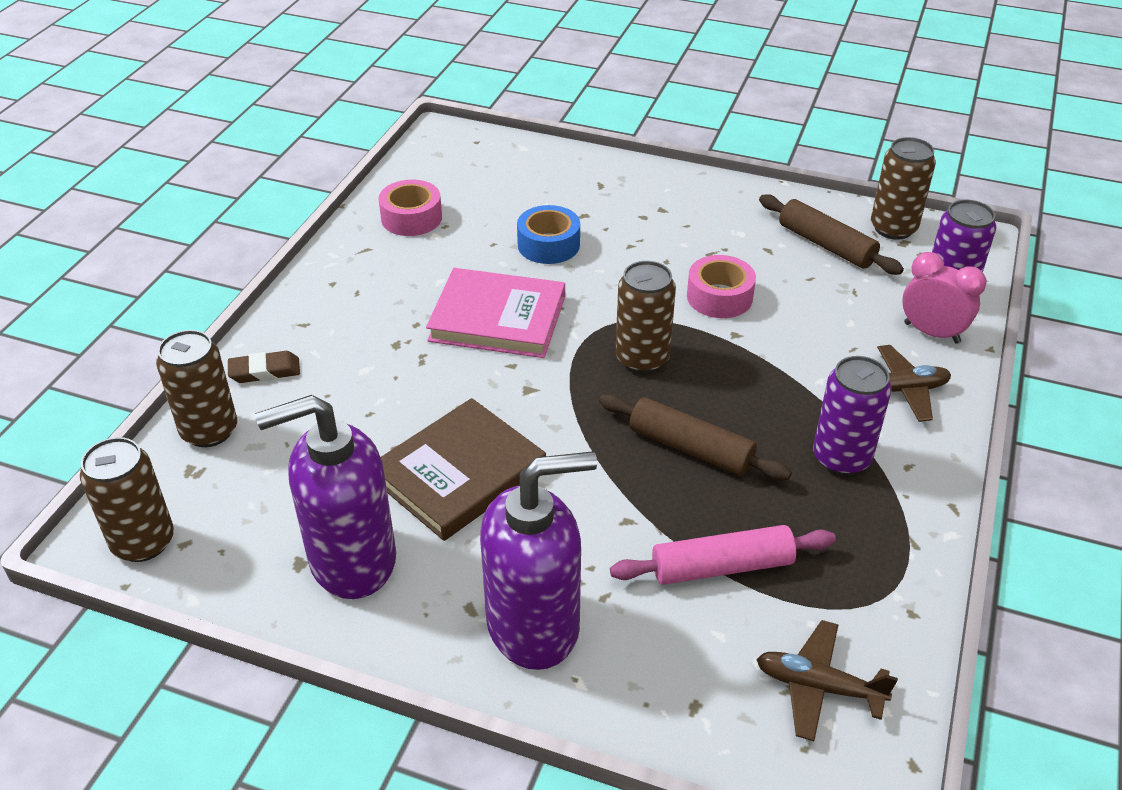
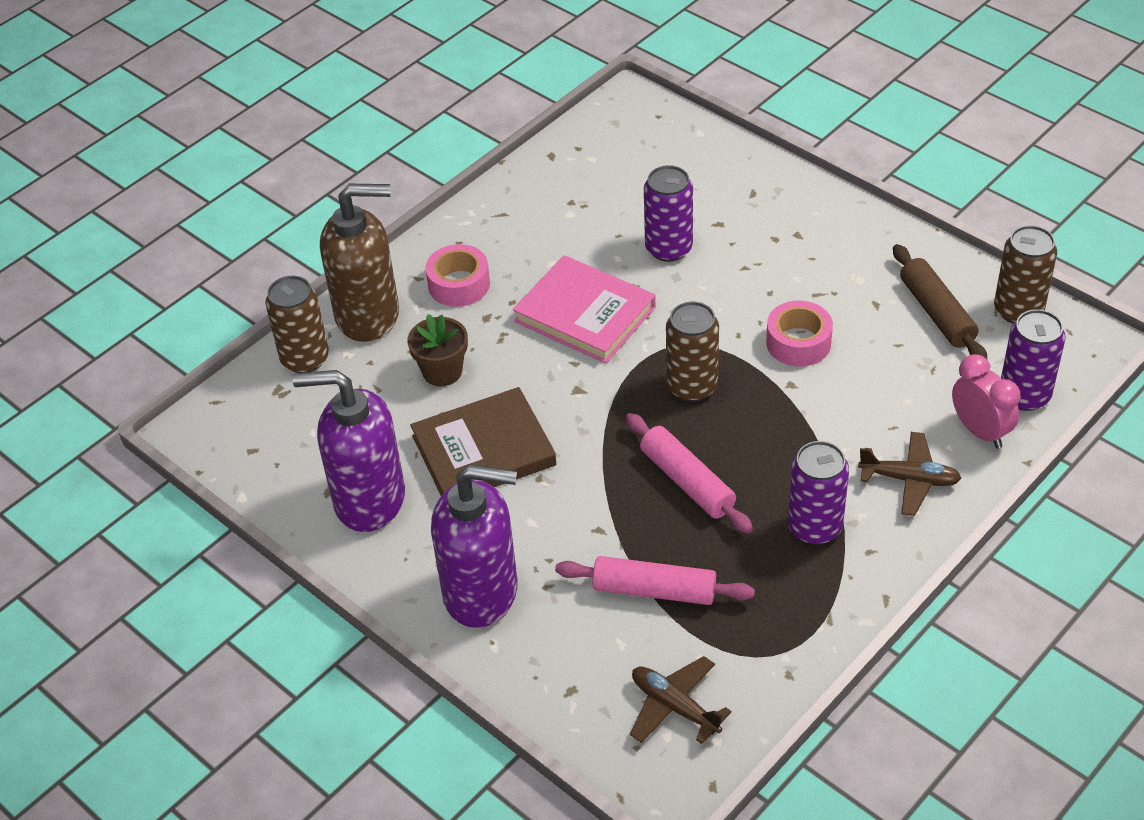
camera: 25 degrees right, 5 degrees up
(143, 542) = (223, 440): brown can -> none
(265, 371) = (368, 315): brown eraser -> brown soap dispenser
(374, 406) = (442, 371): none -> brown flower pot
(411, 218) = (557, 190): pink tape -> pink tape (459, 284)
(548, 245) = (668, 248): blue tape -> purple can
(690, 448) = (687, 482): brown rolling pin -> pink rolling pin

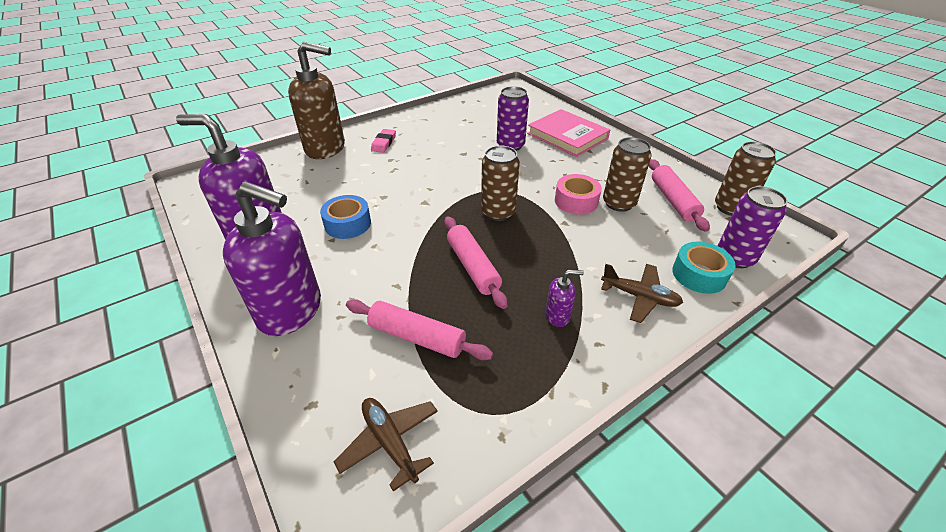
camera: 10 degrees right, 5 degrees down
(305, 359) = (277, 162): brown can -> brown can (619, 203)
(442, 371) = (349, 180): brown flower pot -> none
(459, 284) = (384, 143): pink tape -> pink eraser
(484, 451) = (348, 224): brown book -> blue tape
(585, 314) = (448, 167): pink book -> pink book (567, 136)
(814, 527) = (557, 316): purple can -> purple soap dispenser
(937, 312) = (673, 200): brown rolling pin -> pink rolling pin
(980, 431) = (699, 274): pink clock -> turquoise tape

